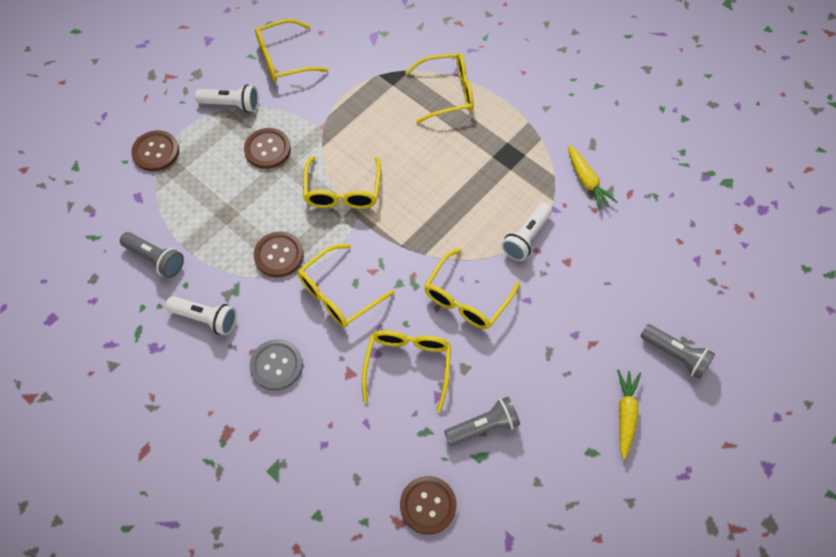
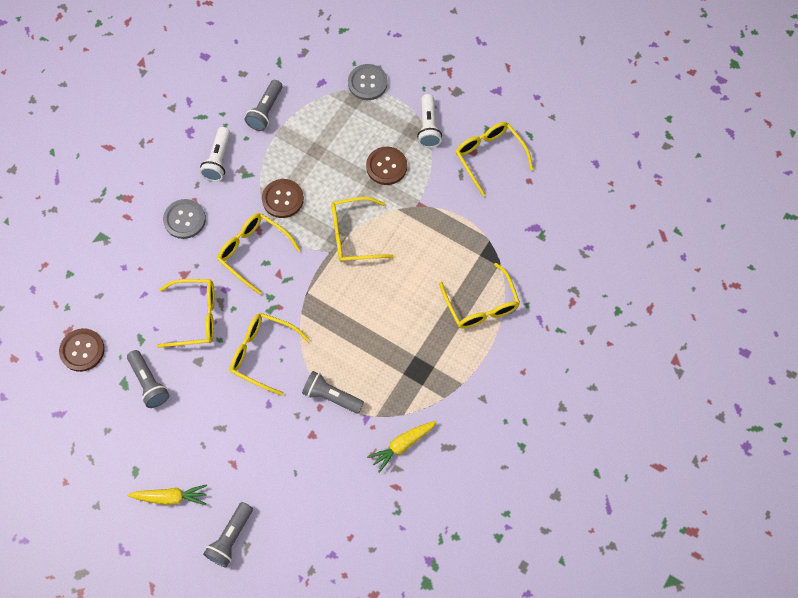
camera: 80 degrees right, 5 degrees up
(156, 152) = (367, 83): brown button -> grey button
(526, 237) = (331, 396): white flashlight -> grey flashlight

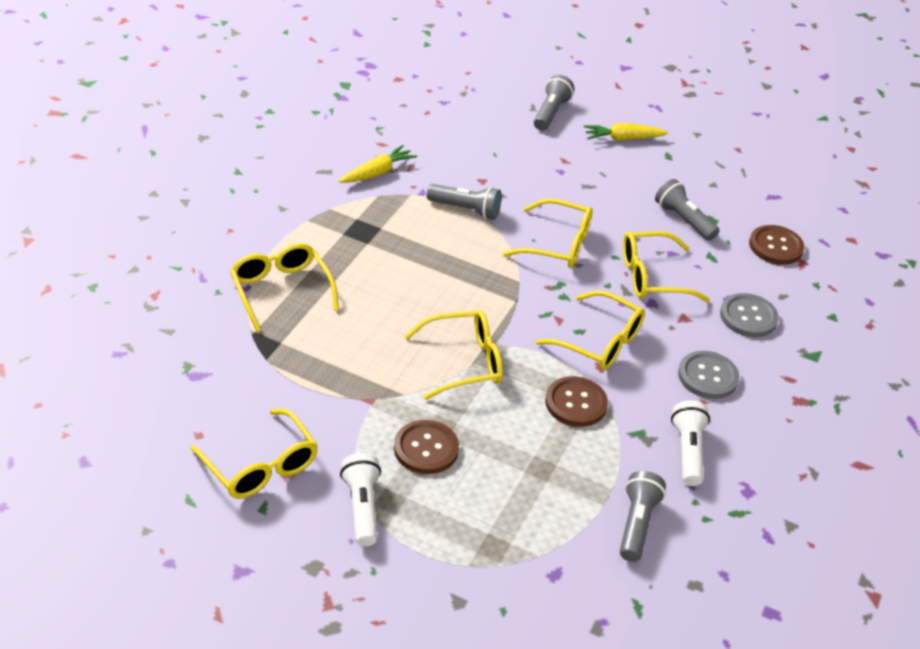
camera: 170 degrees right, 25 degrees down
(367, 83) = (473, 576): grey button -> grey button (748, 317)

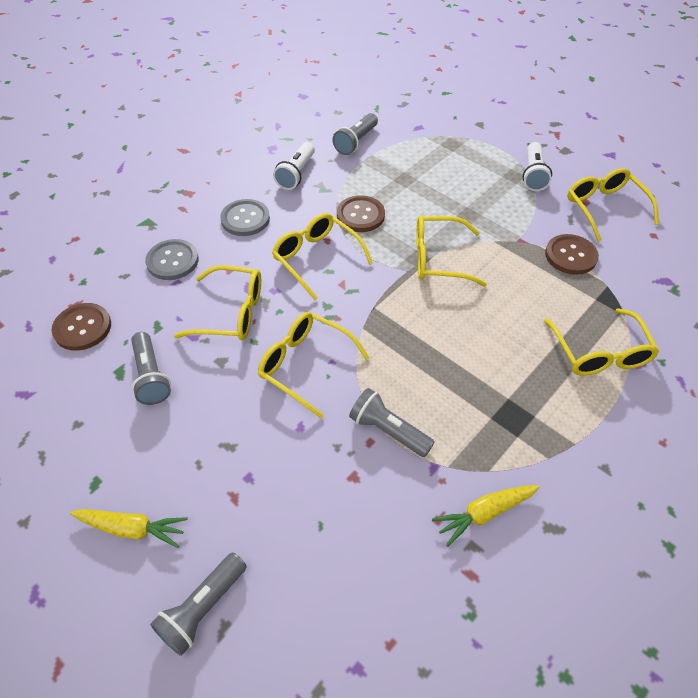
camera: 160 degrees left, 10 degrees up
(426, 449) = (483, 202): brown button -> brown button (570, 256)

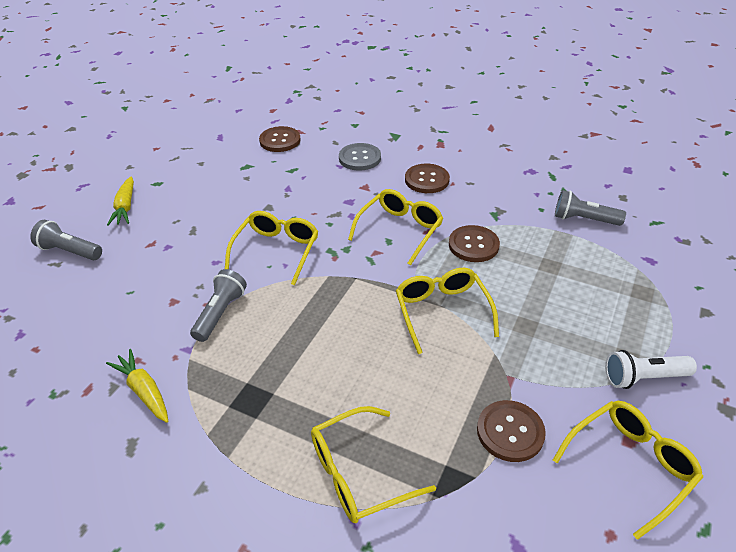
camera: 75 degrees right, 10 degrees down
(151, 376) = (246, 180): grey flashlight -> none
(231, 313) = (318, 200): yellow glasses -> none
(245, 219) = (427, 180): grey button -> brown button
(296, 174) = (505, 193): white flashlight -> none

